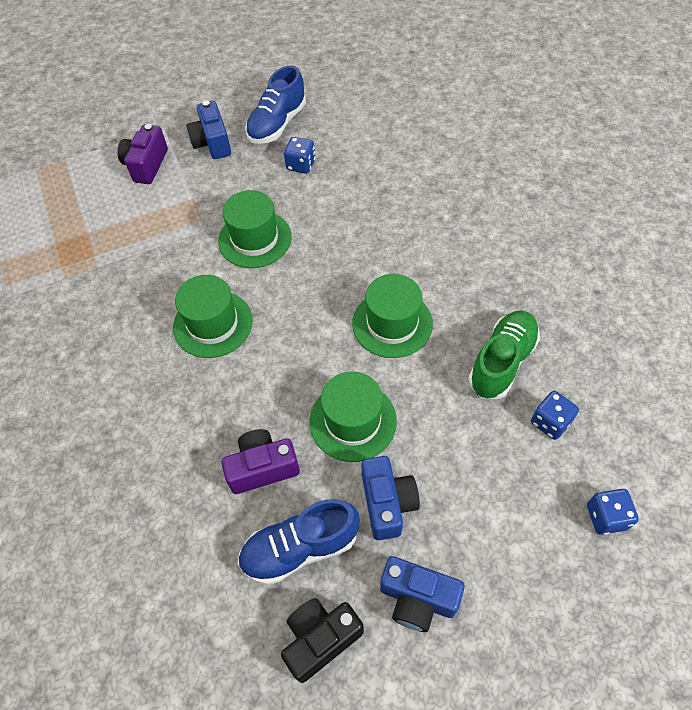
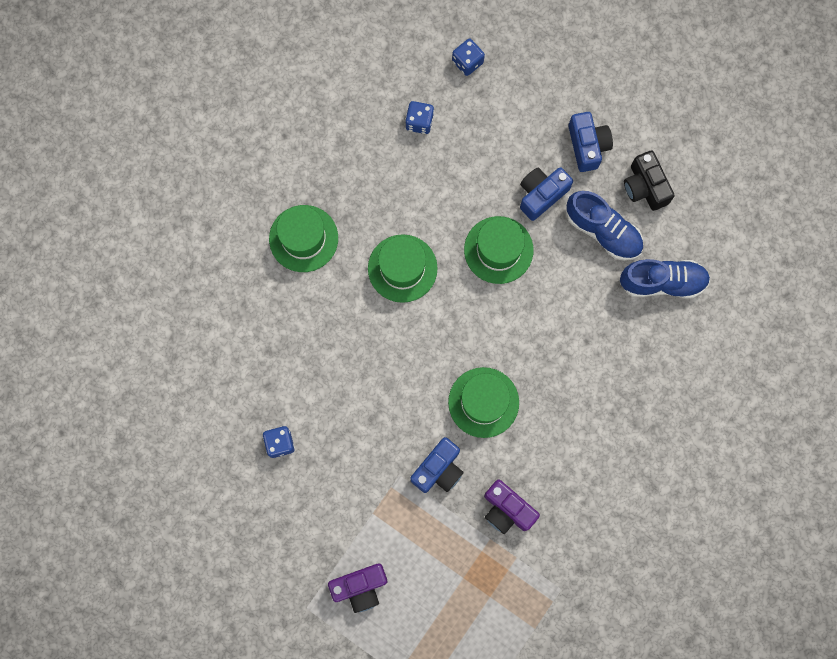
camera: 125 degrees left, 20 degrees up
(212, 143) = (298, 545): blue camera -> blue camera (438, 469)
(255, 239) = (385, 427): green hat -> green hat (303, 238)
(262, 468) = (568, 288): purple camera -> purple camera (507, 510)
(277, 124) = (240, 500): blue shoe -> blue shoe (662, 282)
(320, 639) = (645, 187): black camera -> black camera turned 45 degrees clockwise
(502, 362) = (389, 174): green shoe -> none

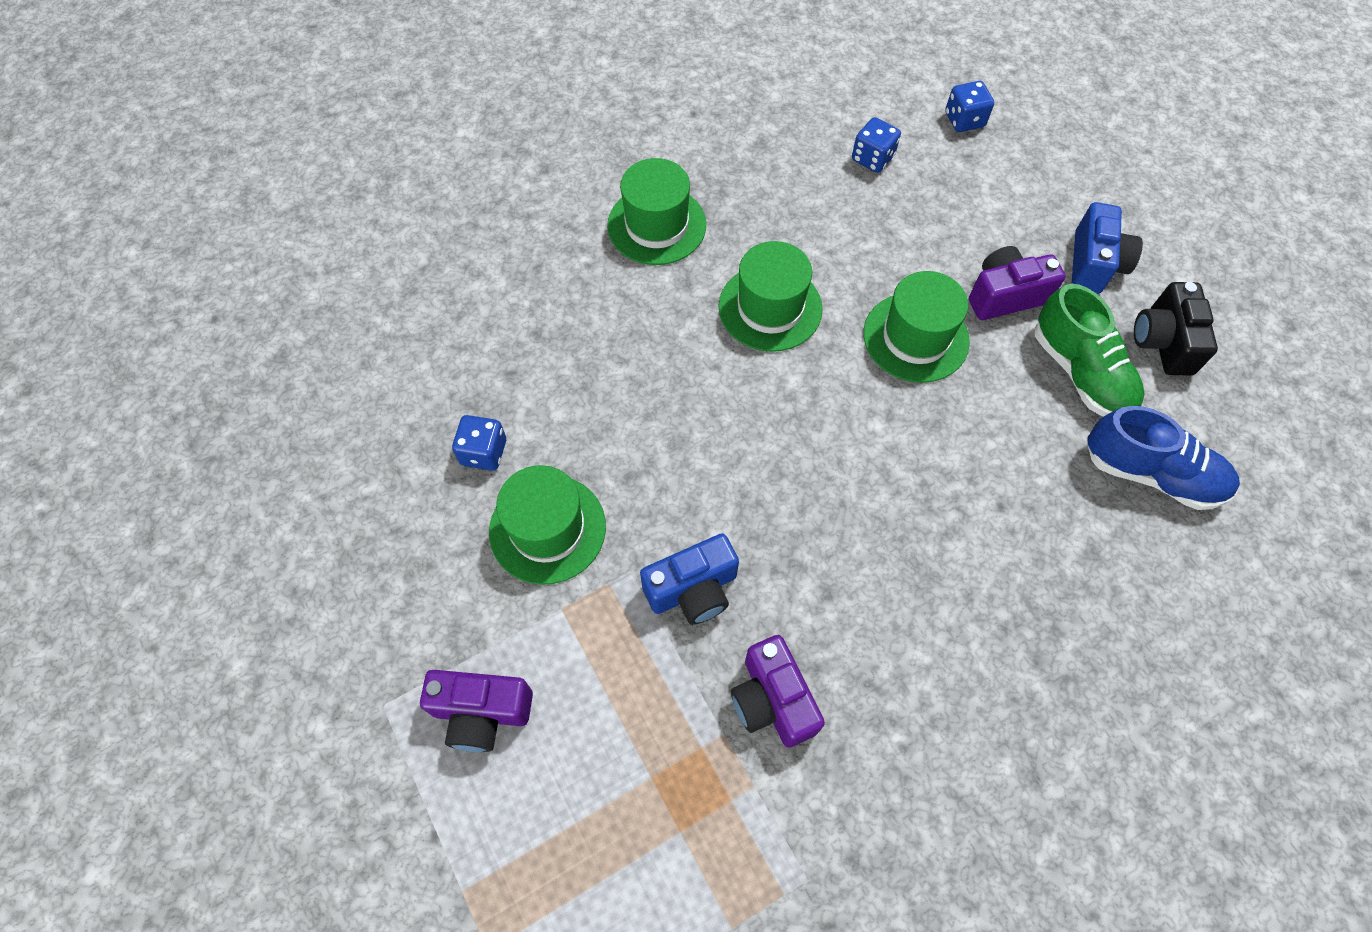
camera: 25 degrees right, 15 degrees down
(483, 402) = (806, 524): green hat -> green hat (547, 529)
(541, 195) = (1005, 296): blue camera -> purple camera
(603, 231) = (1080, 372): blue shoe -> green shoe

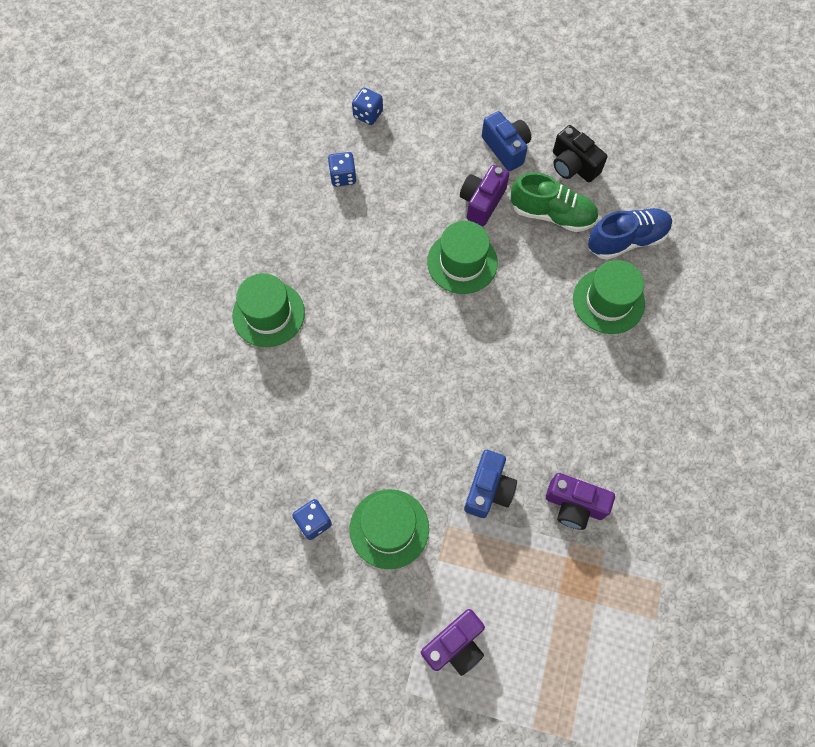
camera: 45 degrees left, 5 degrees up
(770, 308) = (376, 309): green hat -> green hat (608, 301)

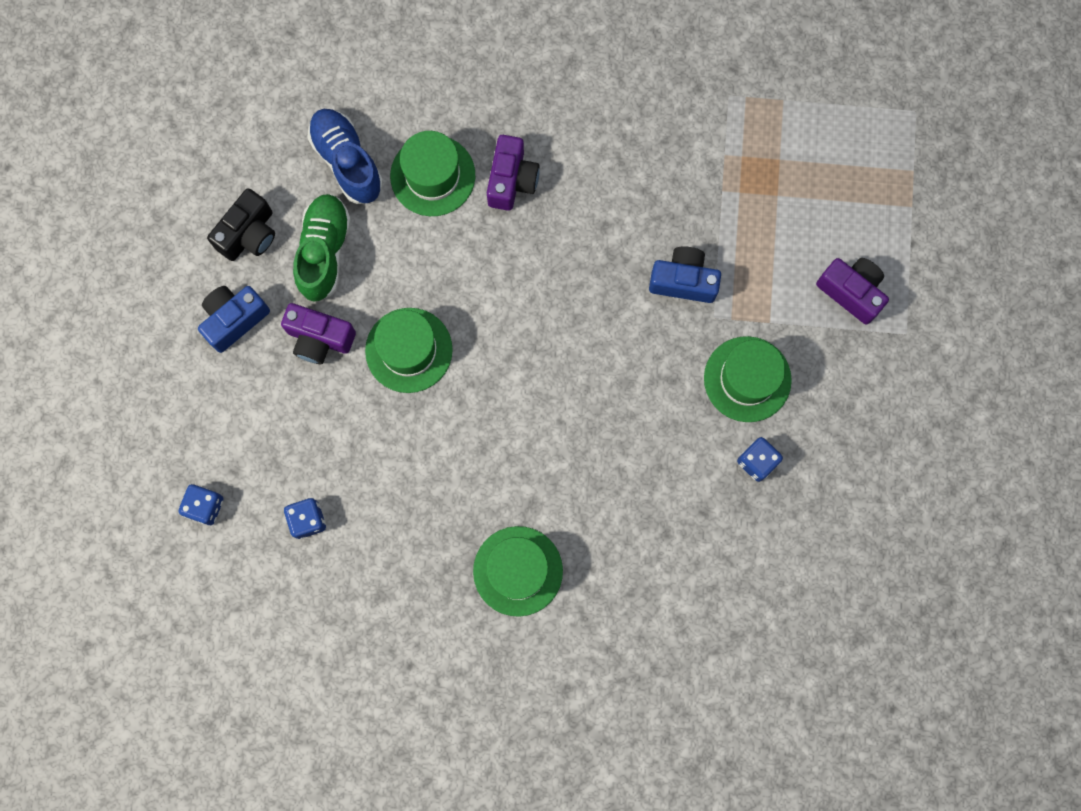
camera: 100 degrees left, 10 degrees up
(574, 505) = (682, 190): purple camera -> purple camera (511, 180)

